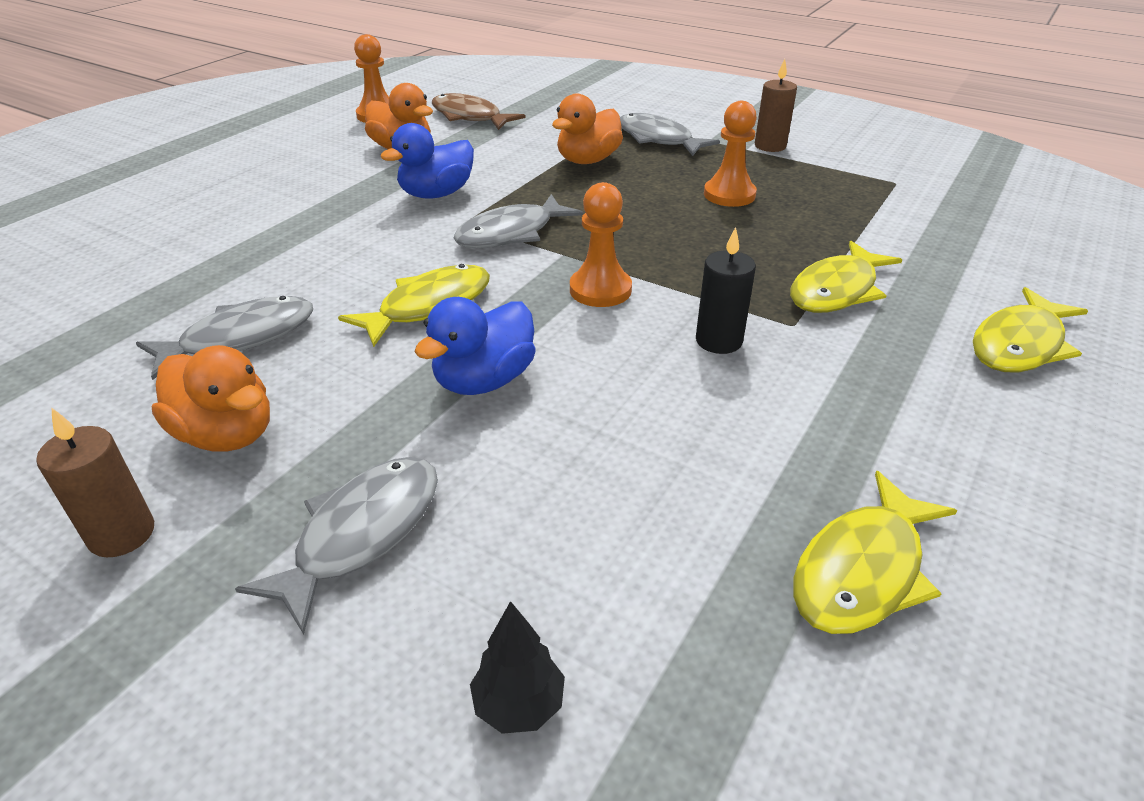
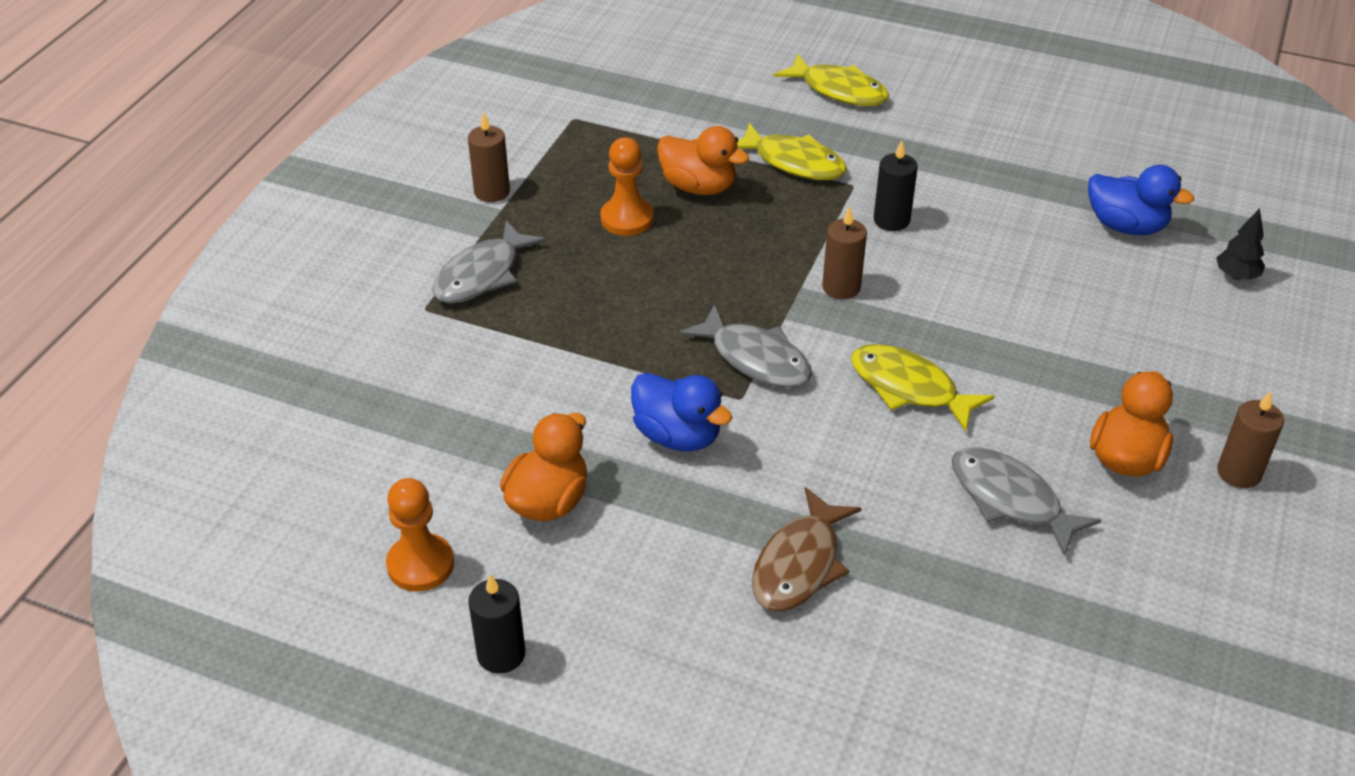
camera: 100 degrees left, 5 degrees up
(288, 132) = (501, 654): none -> black candle
(361, 534) = (1172, 359): grey fish -> none
(470, 117) = (419, 458): brown fish -> brown fish (799, 564)
(484, 380) = (996, 334): blue duck -> blue duck (1126, 226)
(588, 160) = (556, 325): orange duck -> orange duck (698, 187)
(600, 290) = (841, 287): orange pawn -> brown candle
(862, 570) = (1085, 168): yellow fish -> none

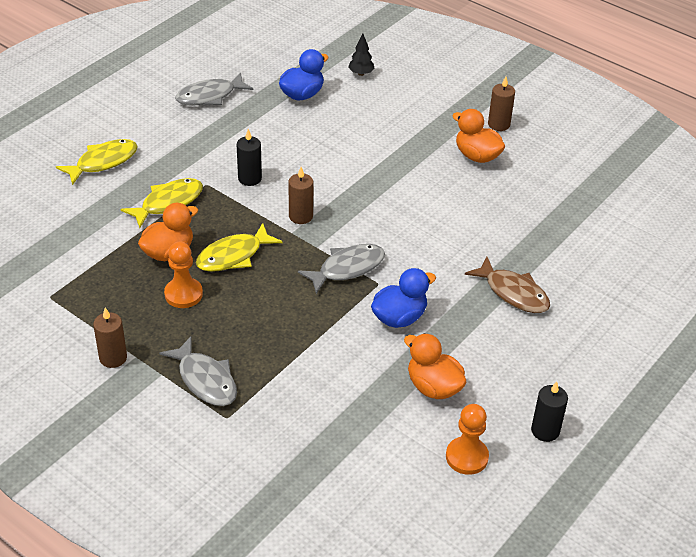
camera: 75 degrees left, 0 degrees up
(909, 388) = (397, 214): yellow fish -> yellow fish (233, 256)
(1010, 499) = (492, 203): grey fish -> grey fish (210, 96)

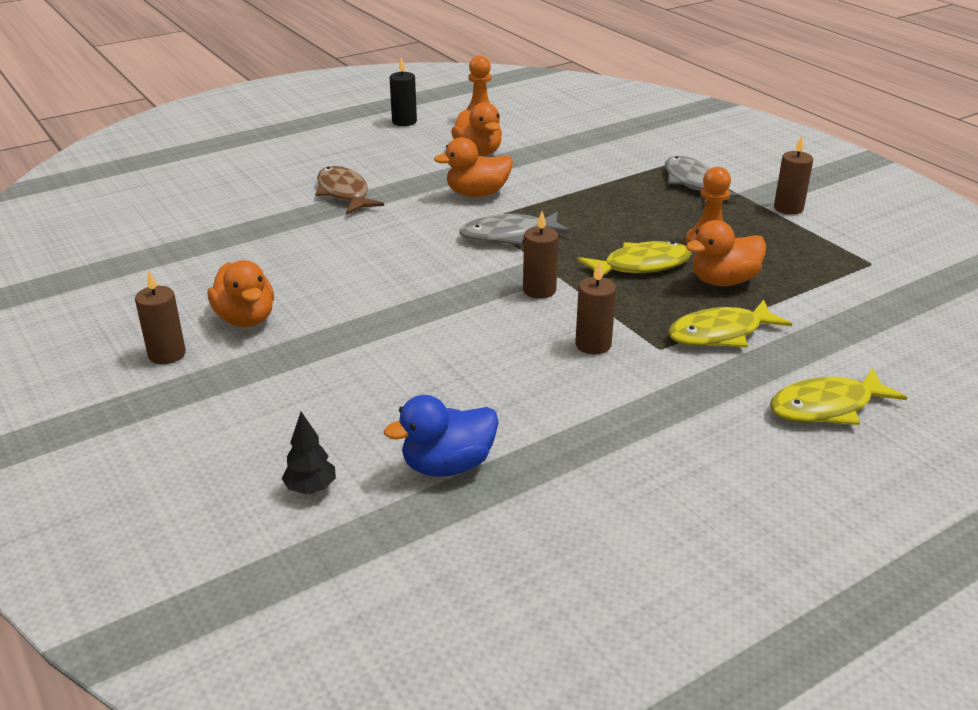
camera: 160 degrees left, 10 degrees down
(210, 96) = (625, 496): grey fish -> none
(249, 178) = (593, 345): black candle -> brown candle
(399, 317) = (477, 194): blue duck -> orange duck

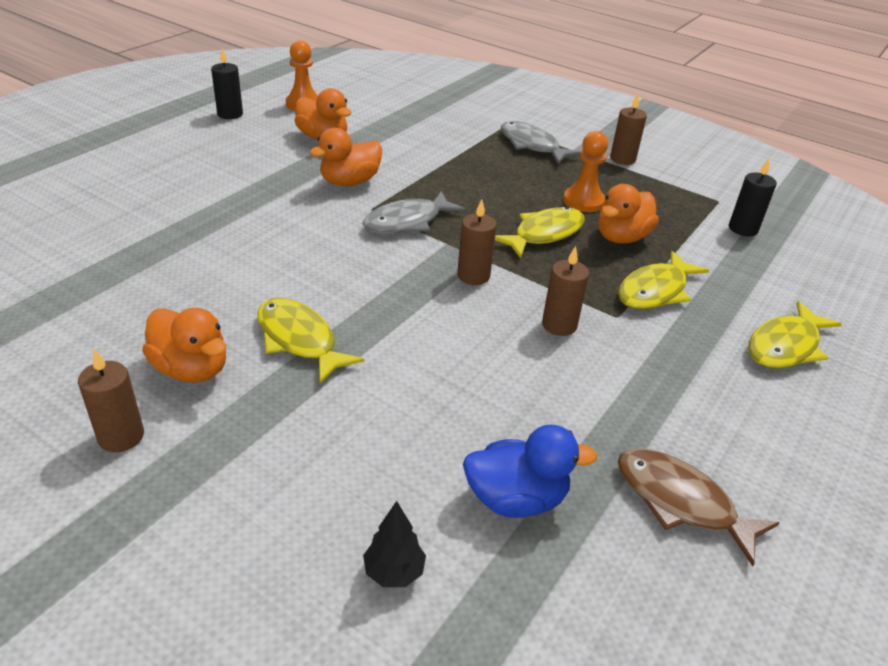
camera: 25 degrees left, 5 degrees up
(344, 193) = (214, 200): brown fish -> brown fish (681, 502)
(345, 314) = (299, 340): none -> yellow fish
(447, 465) = (516, 499): blue duck -> blue duck turned 135 degrees counterclockwise
(876, 294) = (743, 229): none -> black candle

